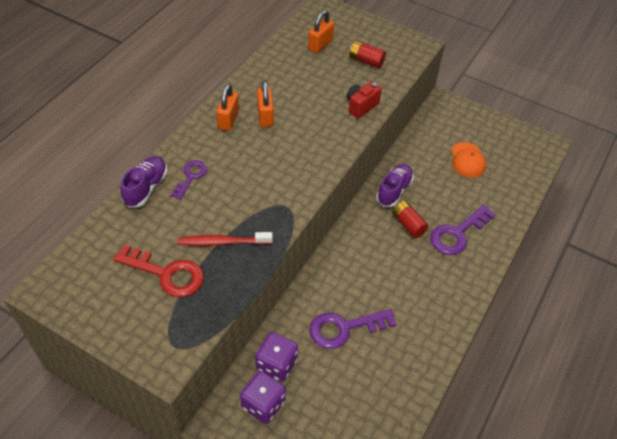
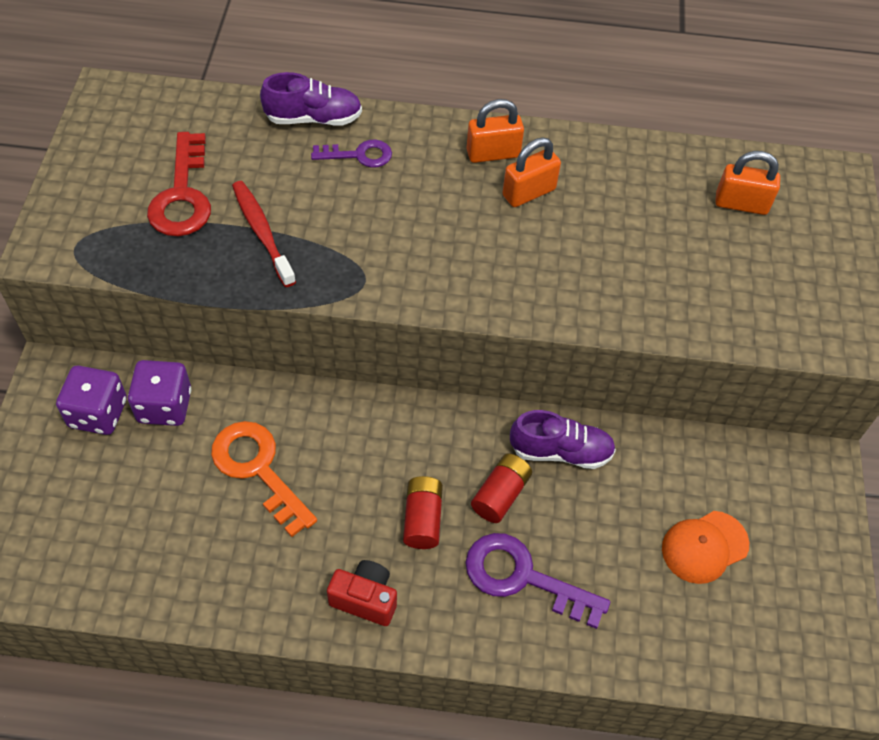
camera: 65 degrees right, 5 degrees up
(344, 328) = (258, 469): purple key -> orange key
(361, 106) = (636, 305): red camera -> red camera (365, 599)
(366, 61) = (752, 278): red battery -> red battery (422, 519)

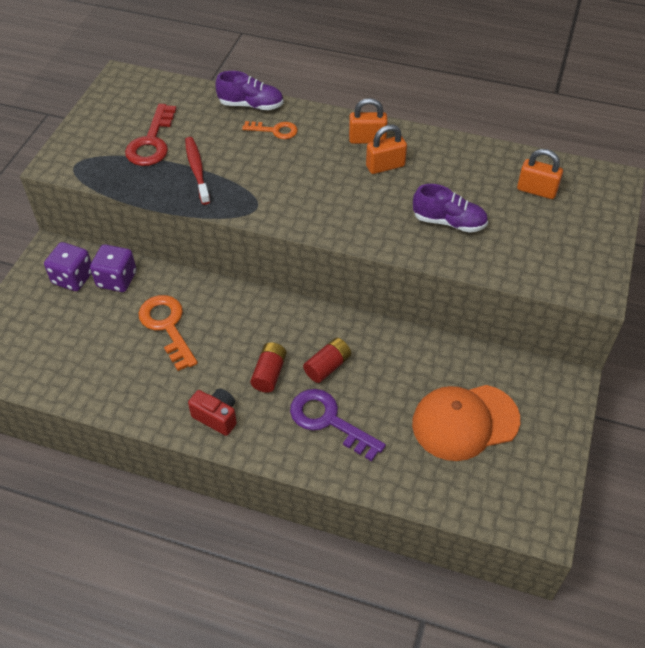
camera: 15 degrees right, 5 degrees down
(359, 155) = (275, 130): purple key -> orange key
(560, 451) = (377, 345): purple shoe -> purple shoe (449, 222)
(704, 547) = (465, 422): orange cap -> orange cap, size x1.64

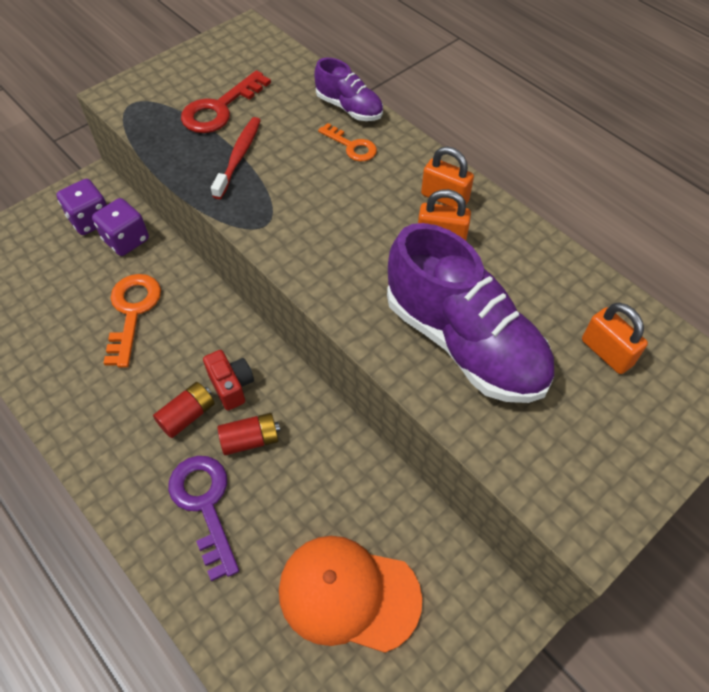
camera: 30 degrees right, 5 degrees up
(216, 417) = (102, 436): red camera -> red camera (231, 386)
(449, 222) = (464, 342): purple shoe -> purple shoe, size x1.94

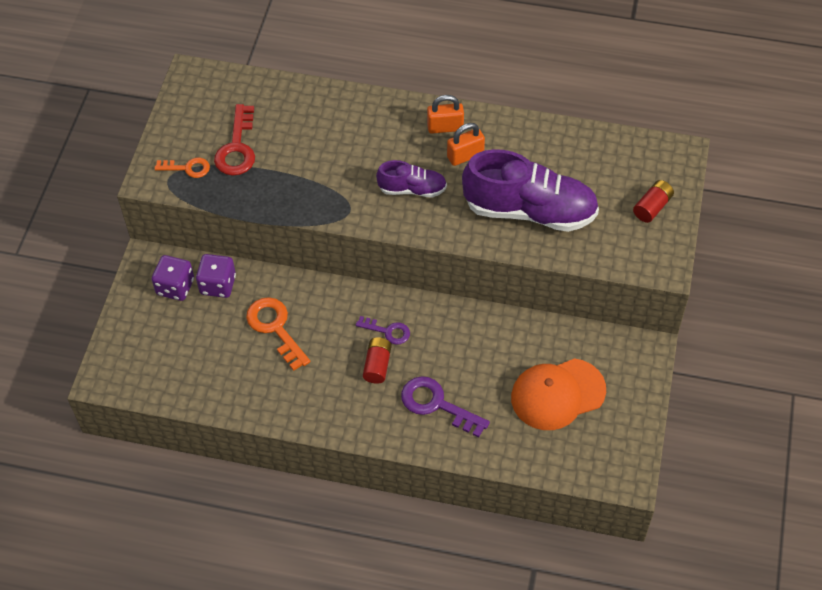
camera: 35 degrees left, 0 degrees up
(231, 386) = (388, 331): red camera -> purple key
(238, 157) = (286, 175): red toothbrush -> none
(250, 440) = (429, 354): red battery -> red battery (652, 207)
(349, 108) = (327, 97): purple shoe -> purple shoe (412, 189)
(352, 146) = (355, 125): orange key -> orange key (187, 168)
(606, 352) = (608, 170): orange padlock -> none

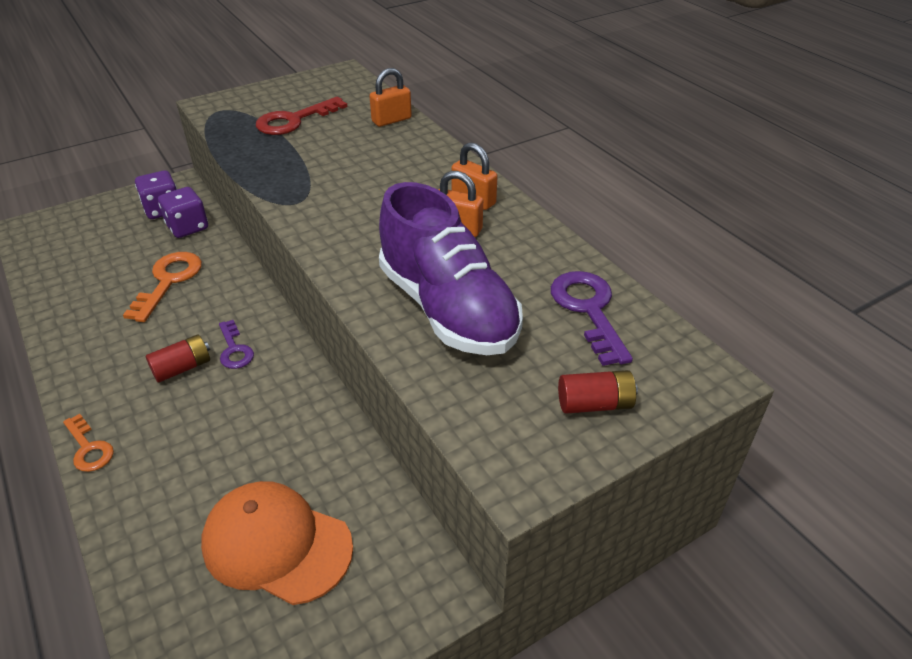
camera: 45 degrees right, 15 degrees down
(187, 168) = (242, 112): orange key -> orange key (89, 448)
(301, 97) = (391, 120): none -> orange padlock
(412, 189) = (370, 221): purple shoe -> none
(437, 404) = (166, 444): purple key -> purple key (588, 310)

